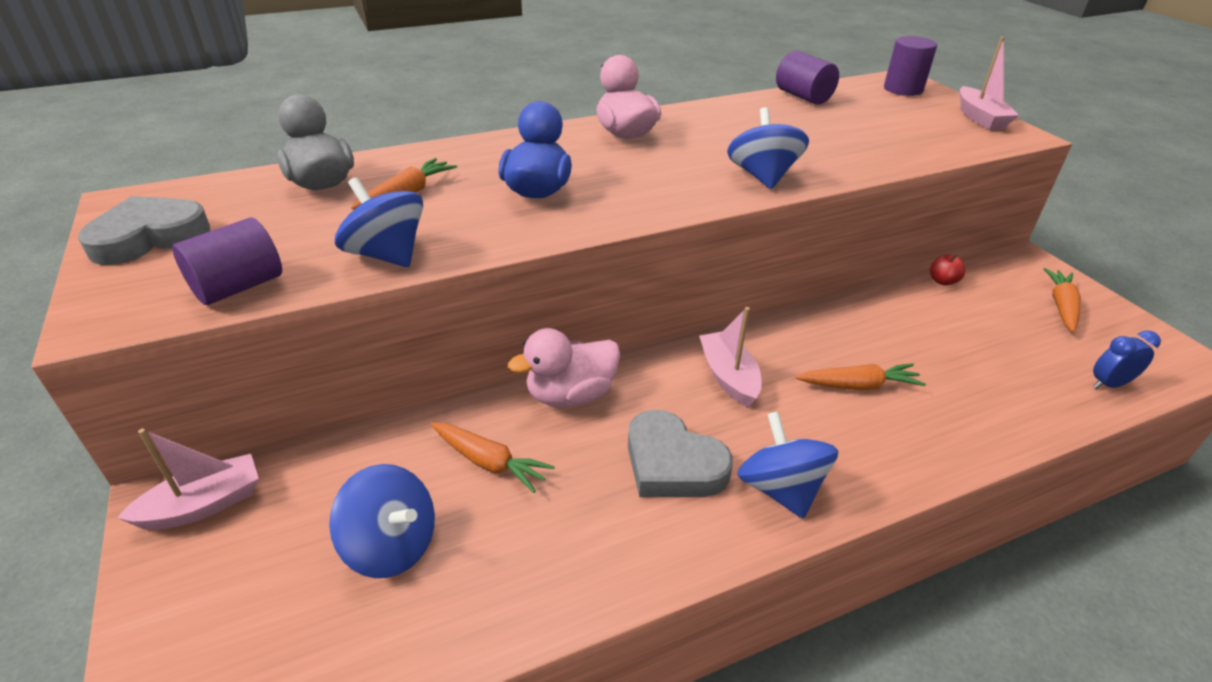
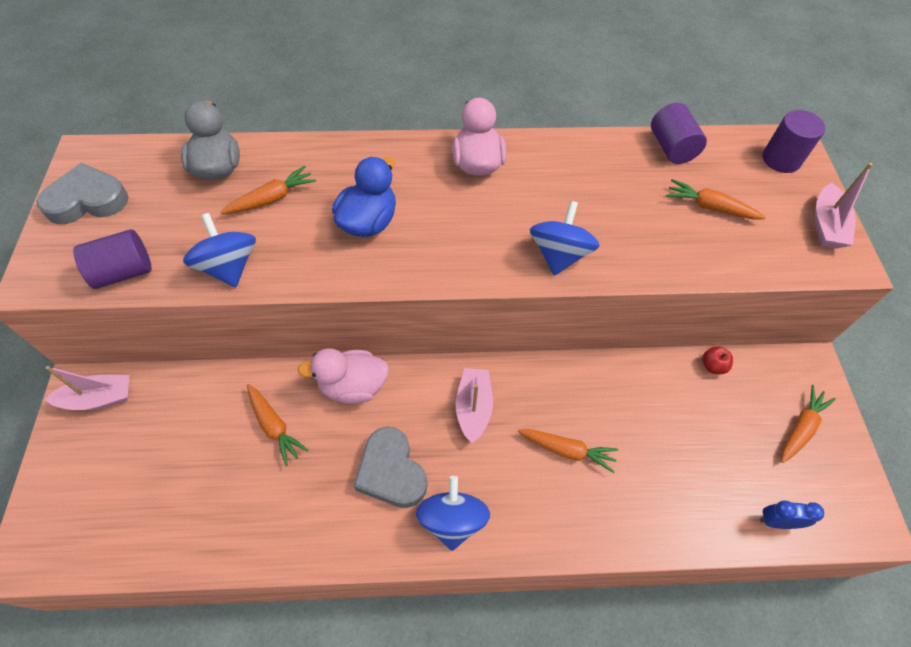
camera: 20 degrees right, 20 degrees up
(392, 545) = (191, 470): blue spinning top -> none
(872, 124) = (710, 207): none -> orange carrot

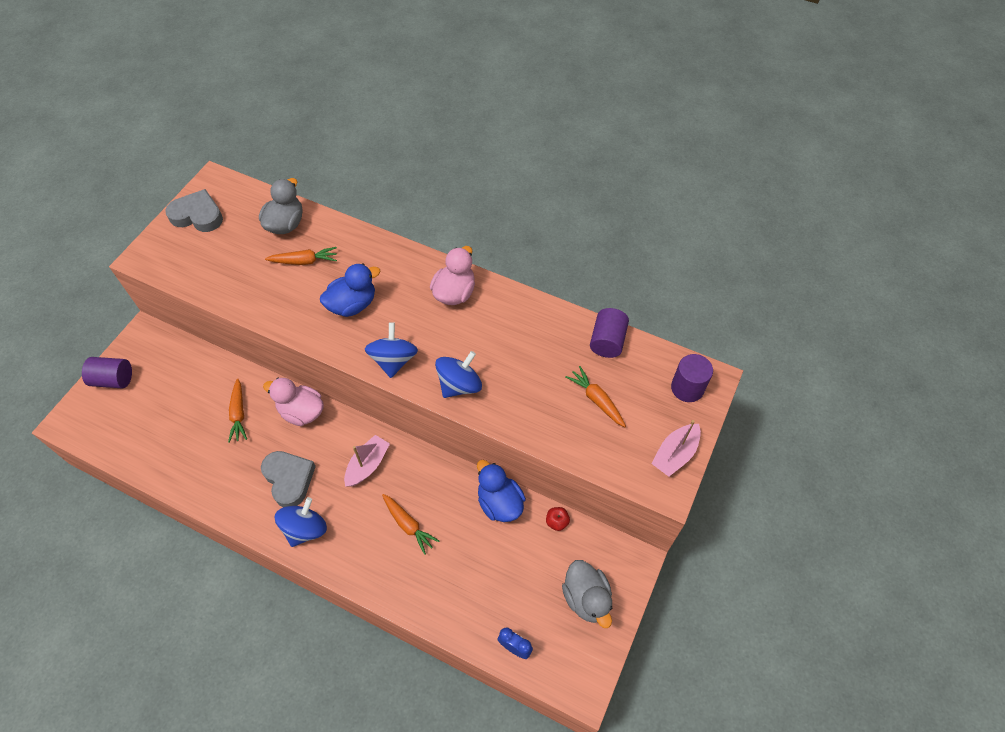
camera: 30 degrees right, 0 degrees up
(99, 398) = (151, 345): pink boat -> none
(124, 272) = (190, 274): purple cylinder -> purple cylinder (113, 379)
(229, 267) = (250, 298): blue spinning top -> blue spinning top (393, 360)
(391, 471) = (289, 479): grey heart -> grey heart turned 150 degrees clockwise
(643, 376) = (499, 503): none -> blue duck
(801, 428) = (586, 598): orange carrot -> grey duck

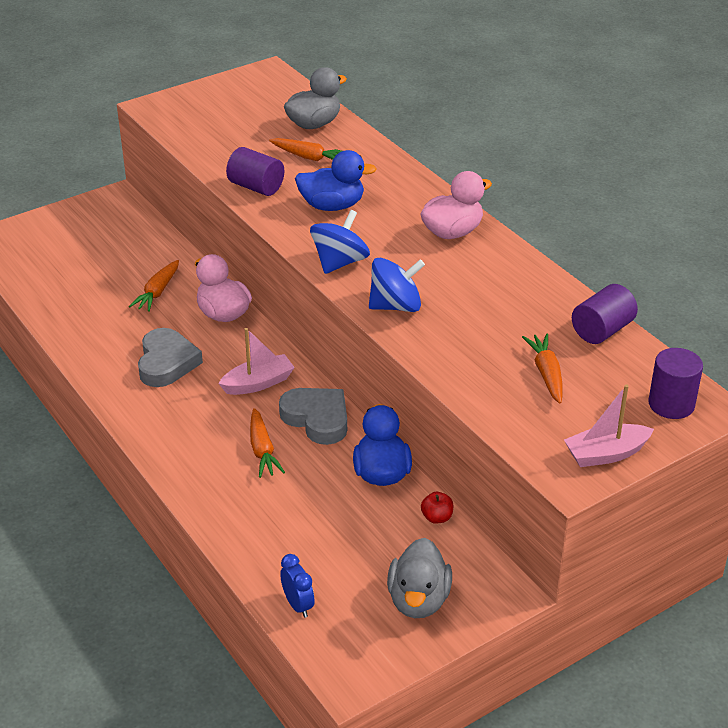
camera: 30 degrees right, 20 degrees down
(113, 379) = (59, 222): purple cylinder -> purple cylinder (256, 187)
(197, 215) = (231, 92): grey heart -> grey heart (317, 419)
(305, 529) = (151, 409): blue spinning top -> none

